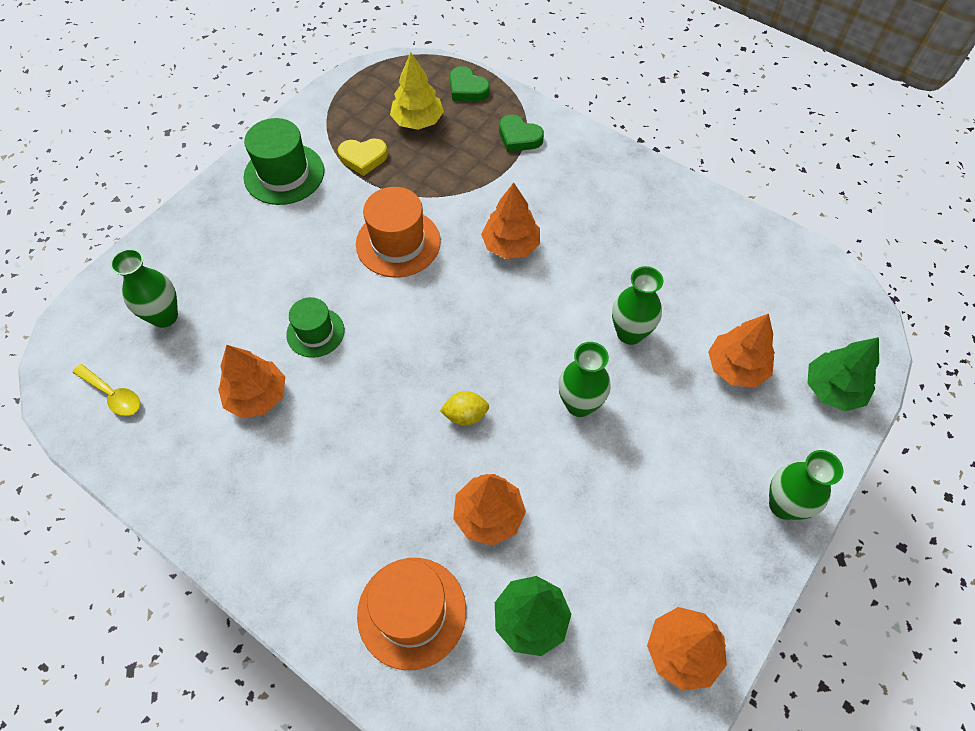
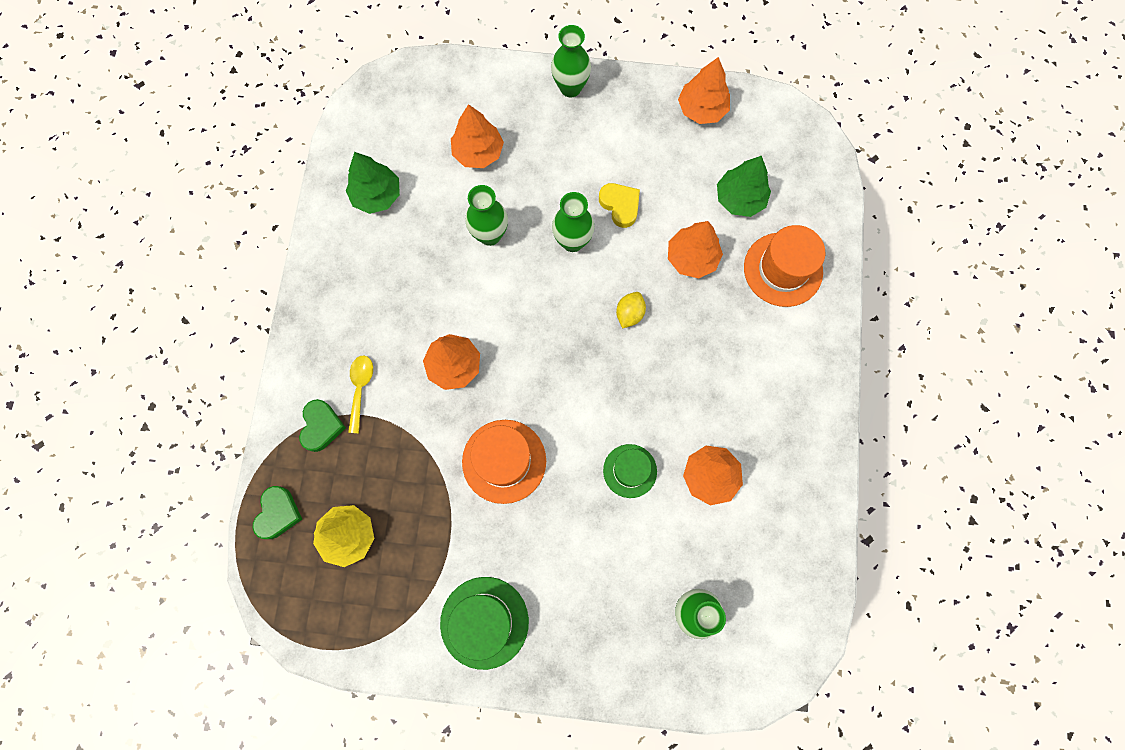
camera: 120 degrees left, 15 degrees up
(113, 395) = (781, 593): yellow spoon -> yellow spoon (360, 389)
(363, 158) = (424, 558): yellow heart -> yellow heart (620, 205)
(465, 415) = (629, 314): yellow lemon -> yellow lemon turned 60 degrees clockwise
(832, 389) = (460, 86): green tree -> green tree (377, 195)

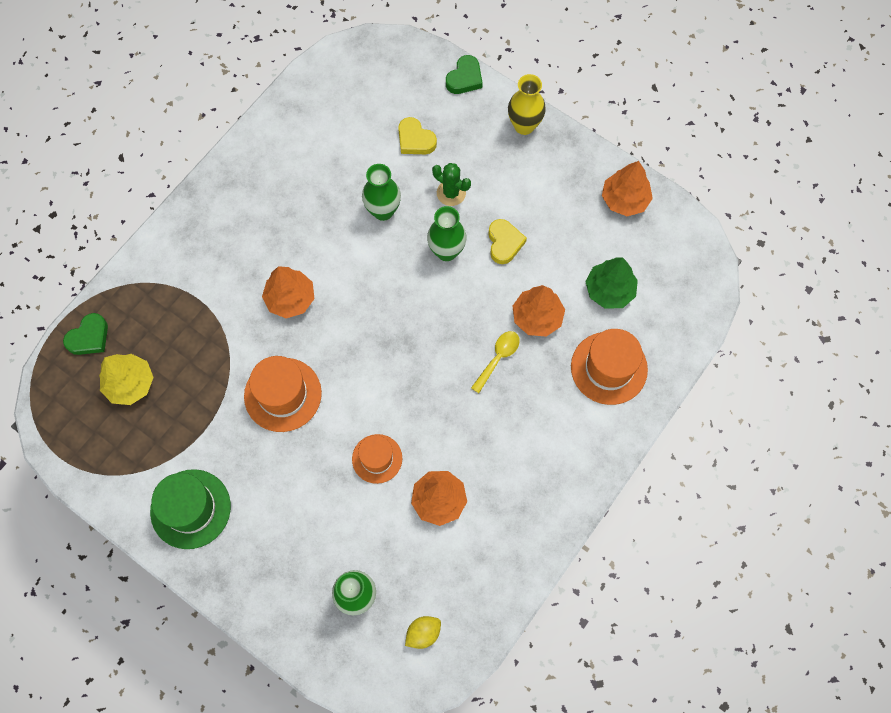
camera: 30 degrees right, 5 degrees down
(321, 426) = (161, 289): green heart -> green heart (464, 78)
(360, 389) = (208, 277): yellow spoon -> yellow spoon (498, 358)
(377, 195) = (313, 133): green tree -> none
(478, 152) = (415, 140): orange tree -> yellow heart
(542, 185) = (451, 193): none -> green cactus
(570, 88) = (524, 126): green vase -> yellow vase
(629, 314) = (456, 334): yellow lemon -> yellow lemon (423, 633)
(630, 471) = (377, 458): green hat -> orange hat

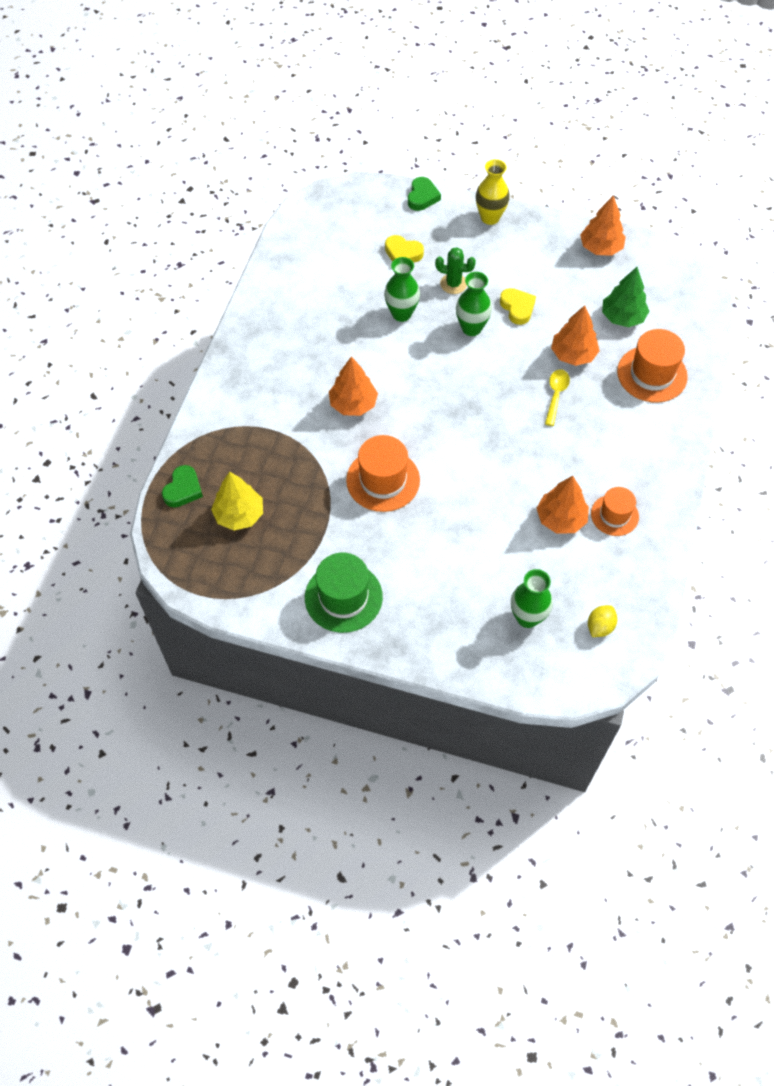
camera: 20 degrees left, 10 degrees down
(377, 458) = (491, 504): orange hat -> orange hat (614, 515)

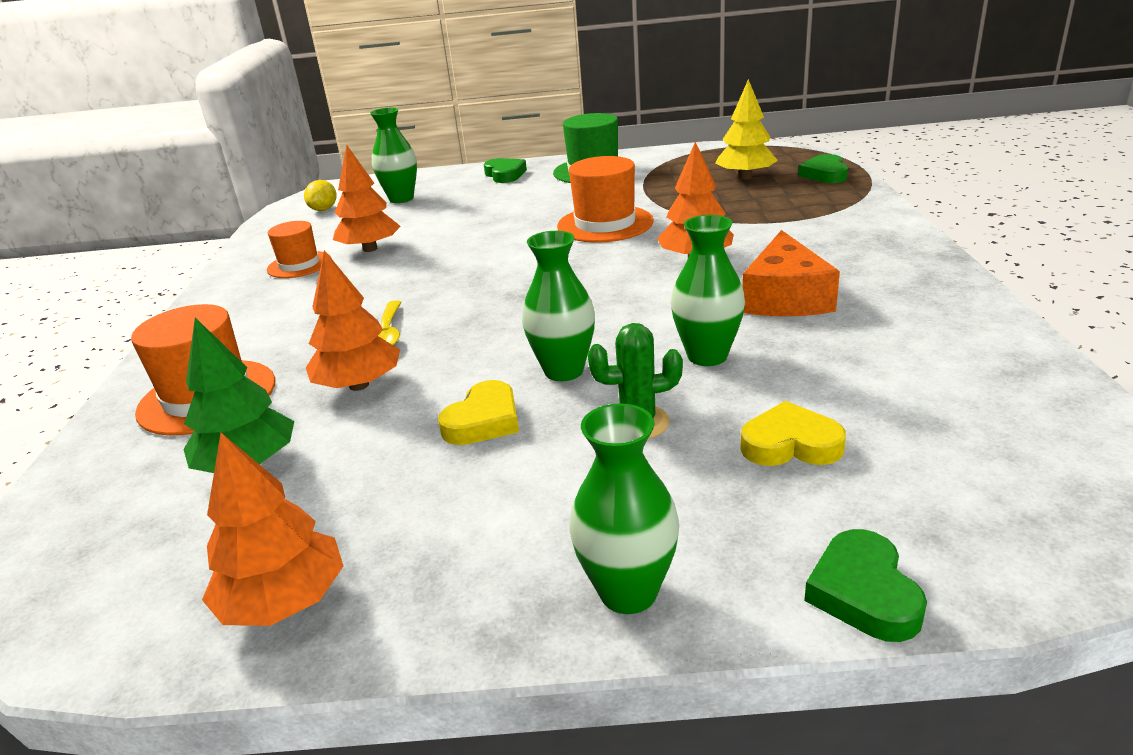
camera: 165 degrees right, 30 degrees down
(334, 344) = (785, 297): none -> orange cheese
(422, 631) = (505, 175): none -> green heart
(490, 218) = (628, 592): yellow vase -> green vase
(517, 308) = (484, 421): yellow heart -> yellow heart turned 105 degrees counterclockwise

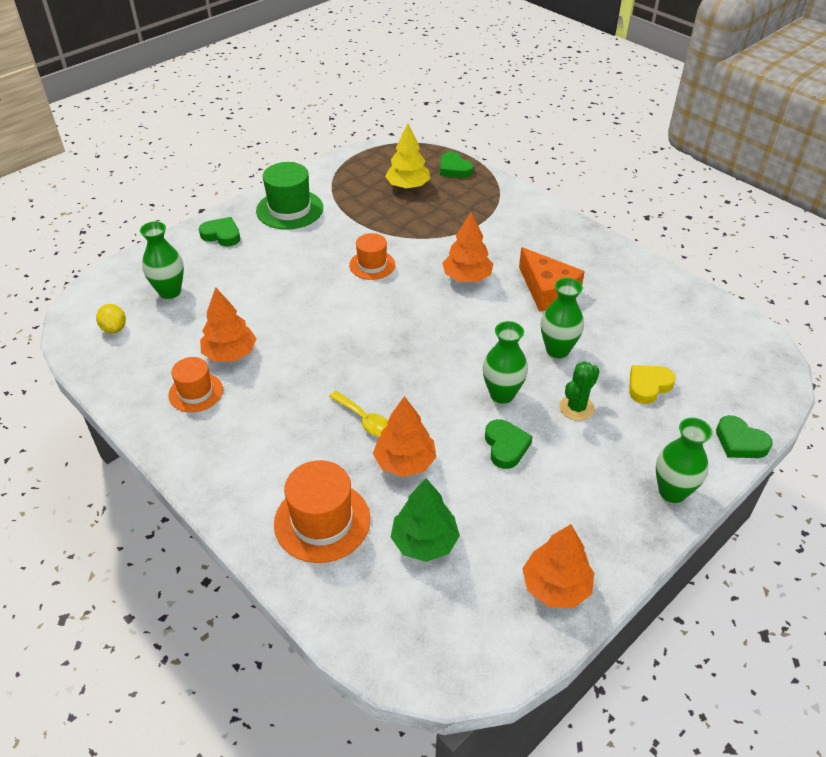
camera: 45 degrees left, 15 degrees up
(484, 421) = (506, 446): yellow heart -> green heart
(605, 224) = (372, 265): orange hat -> orange hat, size x0.64

